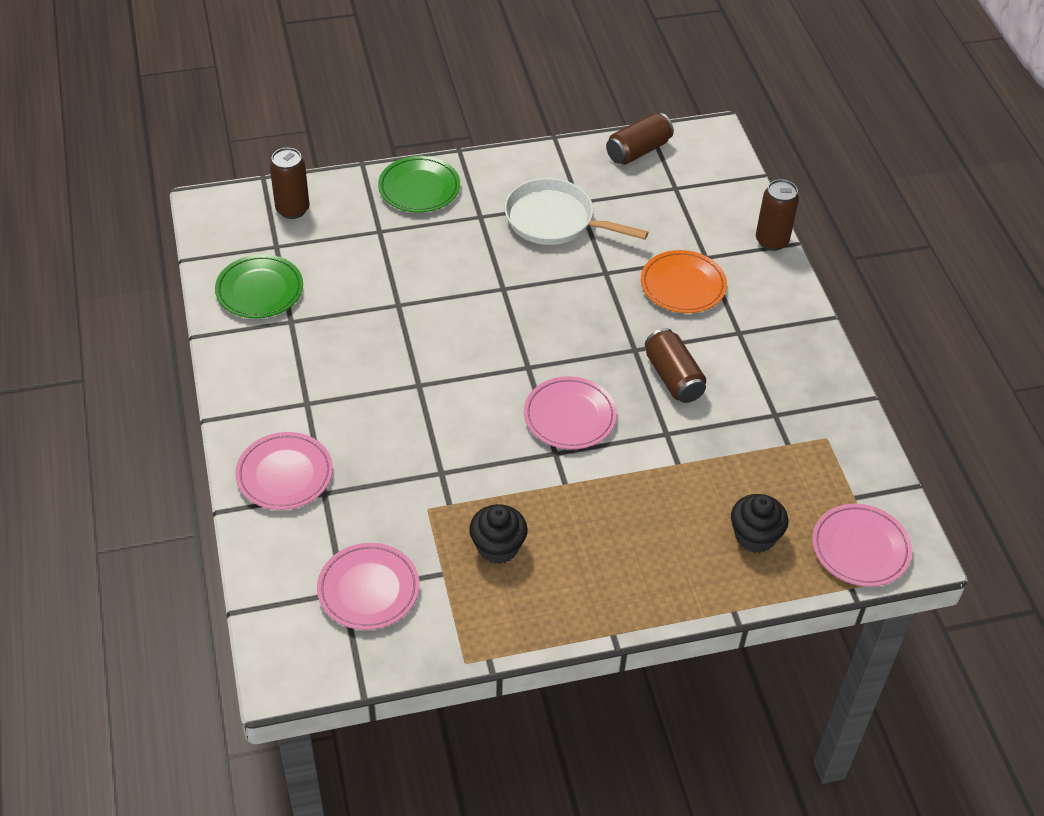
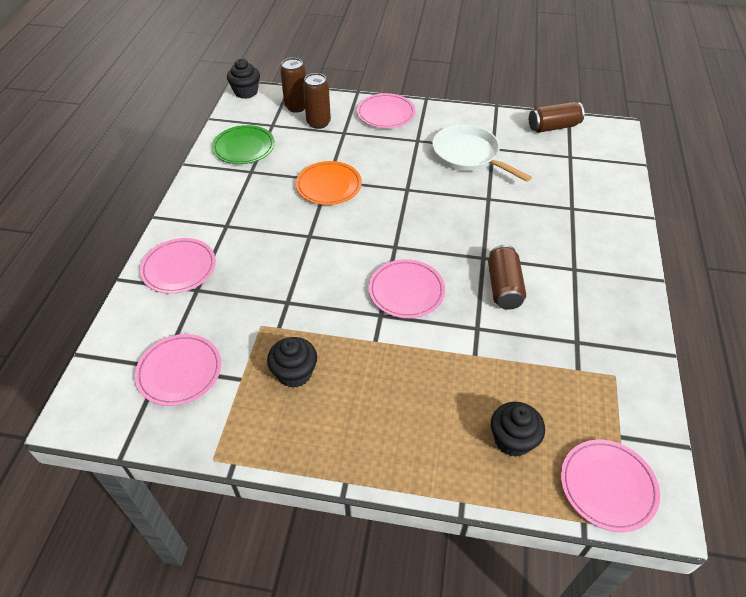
camera: 25 degrees right, 0 degrees up
(207, 205) = (246, 92): none -> black cupcake
(419, 188) = (386, 114): green plate -> pink plate
(683, 285) = (544, 223): orange plate -> orange plate (329, 186)
(771, 241) = (631, 210): brown can -> brown can (318, 123)

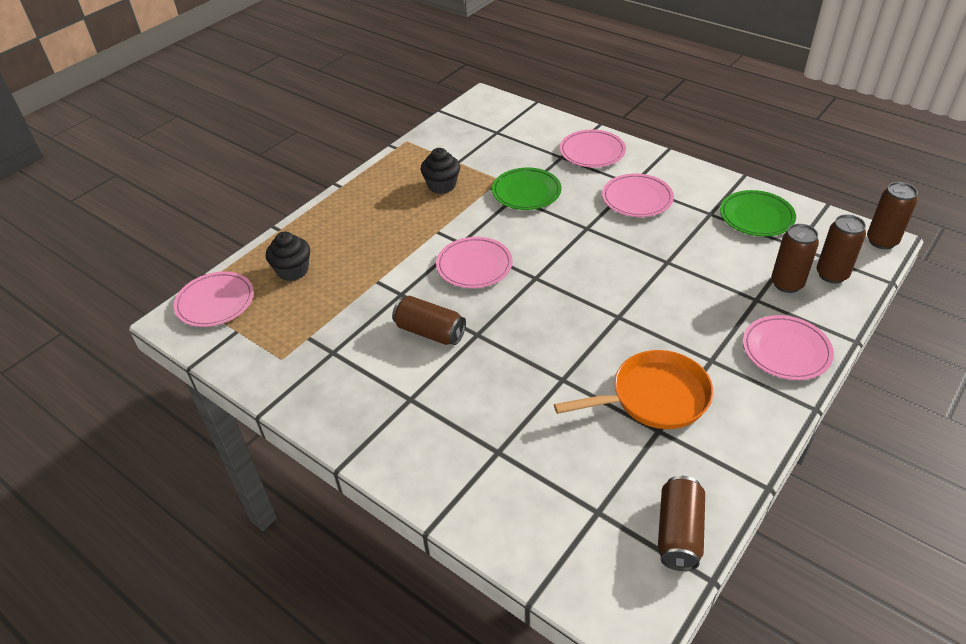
camera: 120 degrees right, 5 degrees down
(180, 372) = (485, 138): pink plate -> pink plate (637, 199)
(246, 92) = (881, 241): black cupcake -> brown can
(274, 295) = (526, 192): none -> green plate
(329, 186) = (656, 259): orange plate -> none
(469, 156) = (654, 397): white pan -> orange pan

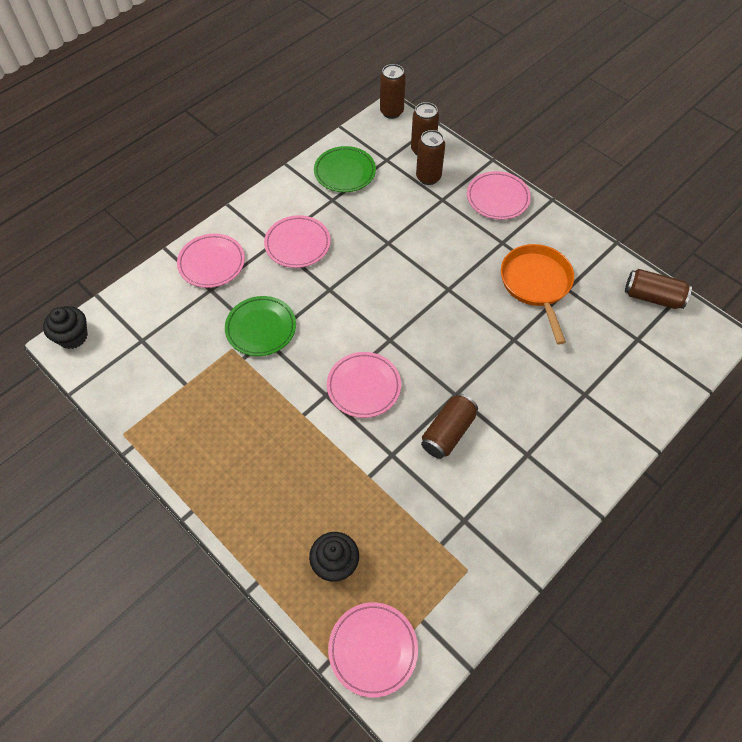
camera: 85 degrees left, 15 degrees up
(442, 185) = (224, 403): black cupcake -> black cupcake (73, 336)

